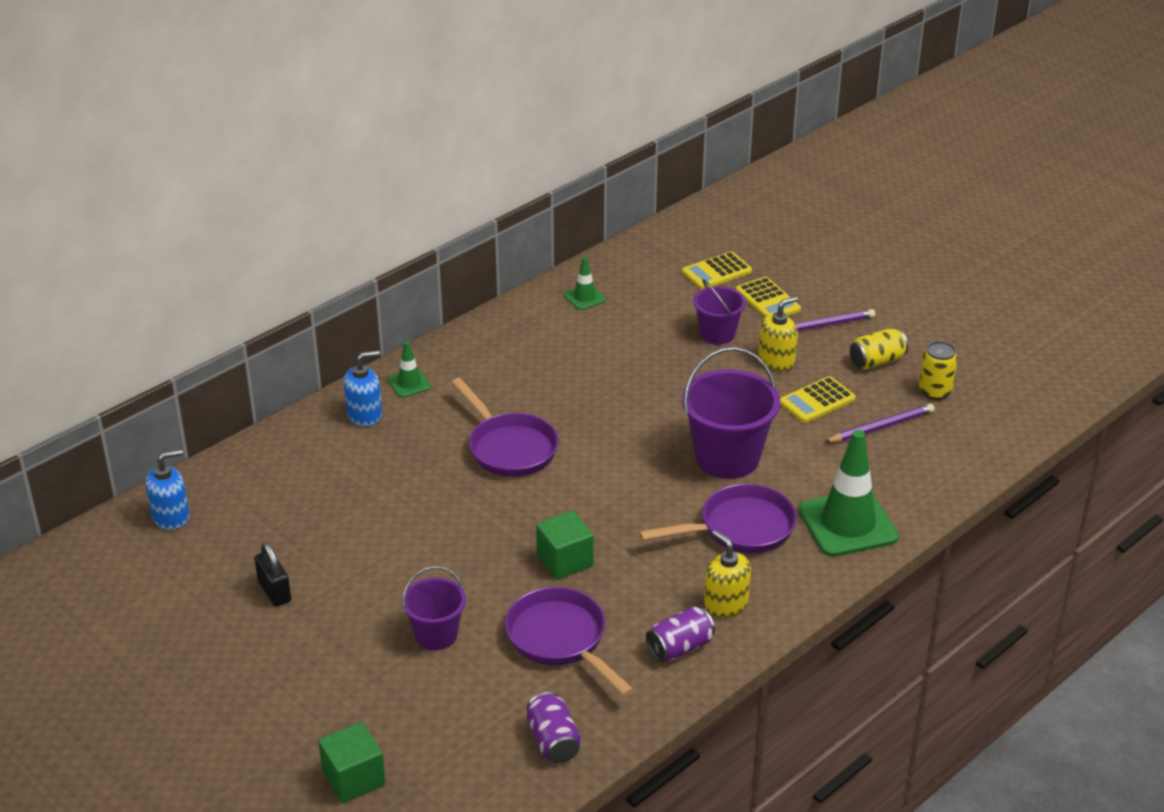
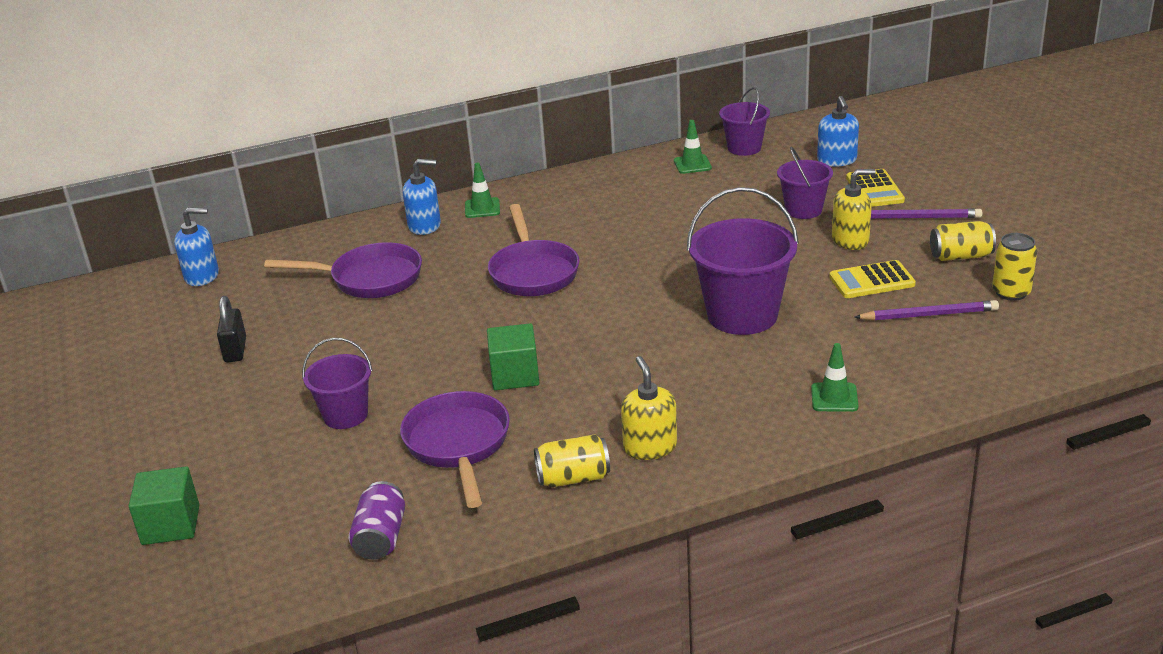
camera: 25 degrees right, 5 degrees down
(622, 270) = (744, 148): none -> purple bucket
(680, 647) = (573, 478): purple can -> yellow can
(716, 272) = (837, 160): yellow calculator -> blue soap dispenser
(739, 528) = (712, 380): purple pan -> purple pan (369, 279)
(847, 524) = (834, 397): green traffic cone -> green traffic cone, size x0.48

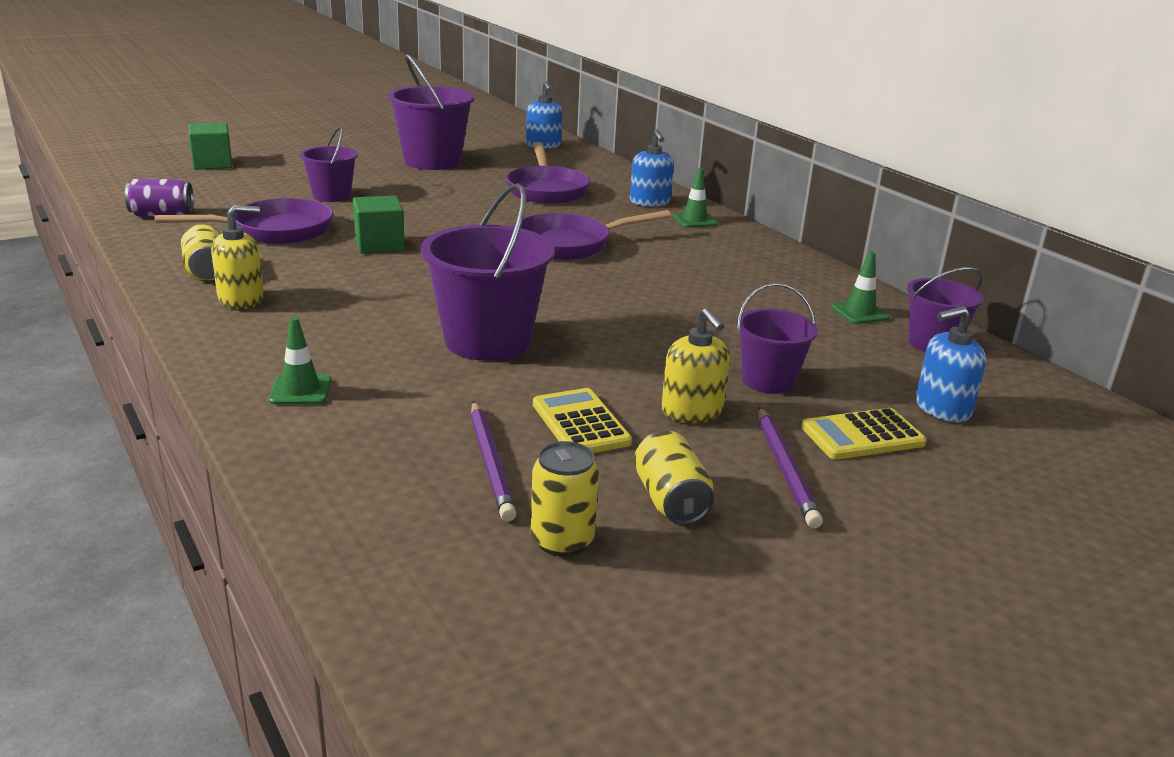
camera: 75 degrees right, 5 degrees down
(235, 350) = (432, 161): black padlock -> purple bucket

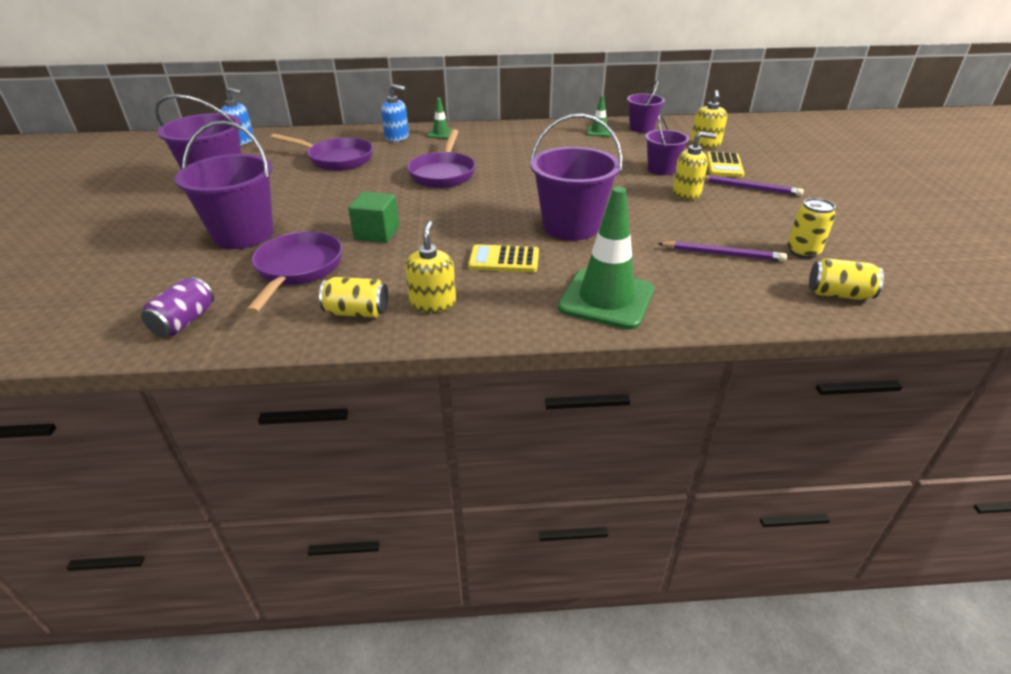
camera: 60 degrees left, 10 degrees up
(212, 164) = (65, 279): green cube -> none
(301, 390) = (606, 299): green traffic cone -> green traffic cone, size x2.08
(332, 196) = (243, 234): purple bucket -> purple bucket, size x1.70
(580, 423) = (688, 222): yellow calculator -> yellow calculator (504, 260)
(670, 500) = (771, 219): yellow can -> yellow can (838, 294)
(942, 408) = (705, 144): blue soap dispenser -> yellow soap dispenser

